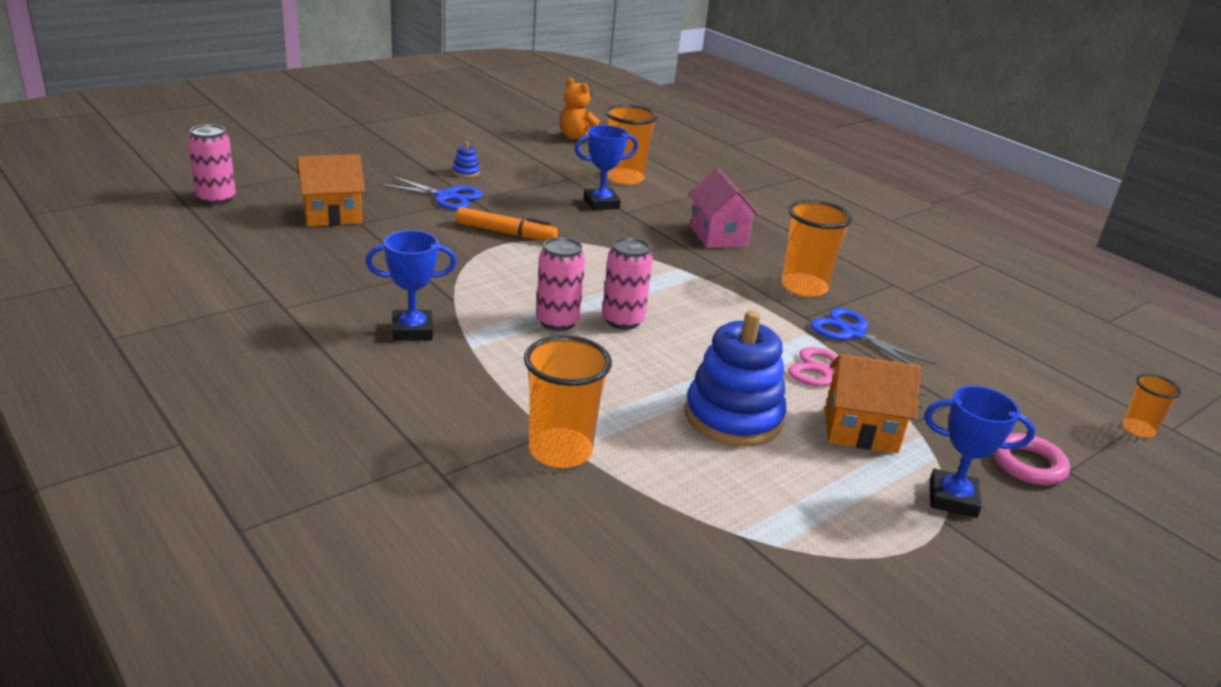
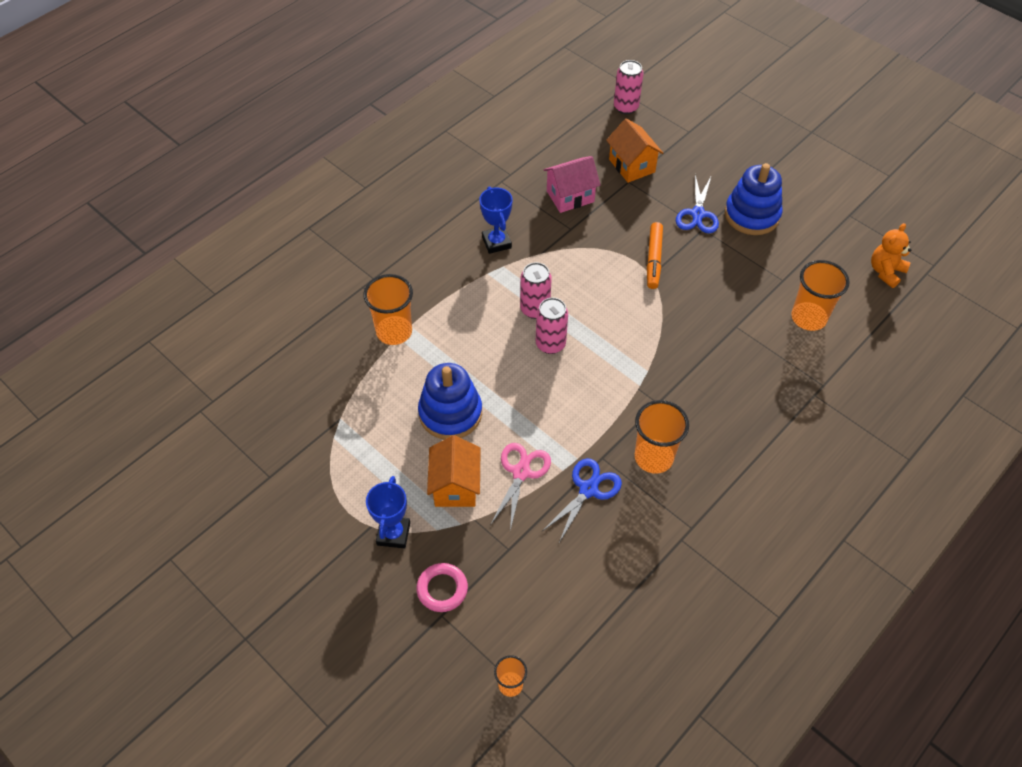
camera: 85 degrees right, 25 degrees up
(466, 172) = (752, 215): blue stacking toy -> blue stacking toy, size x2.49
(601, 203) = (742, 308): blue trophy -> none
(718, 236) = (722, 394): pink house -> pink house (570, 196)

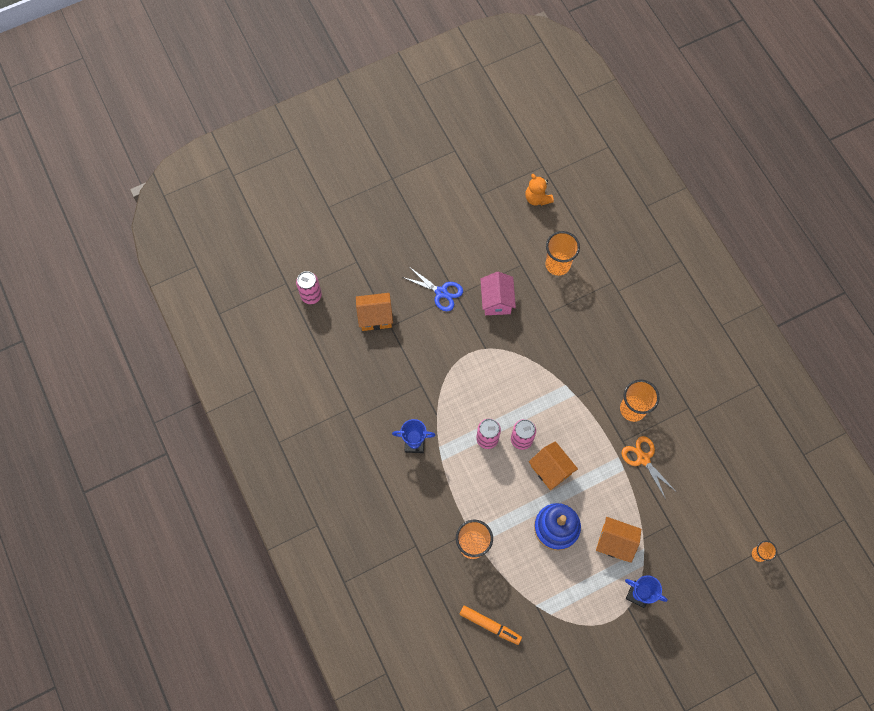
camera: 70 degrees left, 15 degrees up
(442, 589) = (686, 575): pink ring -> none
(521, 472) = (617, 496): pink scissors -> none
(524, 386) = (551, 470): none -> orange house
(570, 196) = (389, 373): pink house -> pink house (496, 301)
(588, 489) = (643, 459): blue scissors -> orange scissors
(653, 259) = (472, 340): orange marker -> orange marker (490, 625)
(752, 215) = (456, 257): blue stacking toy -> none

